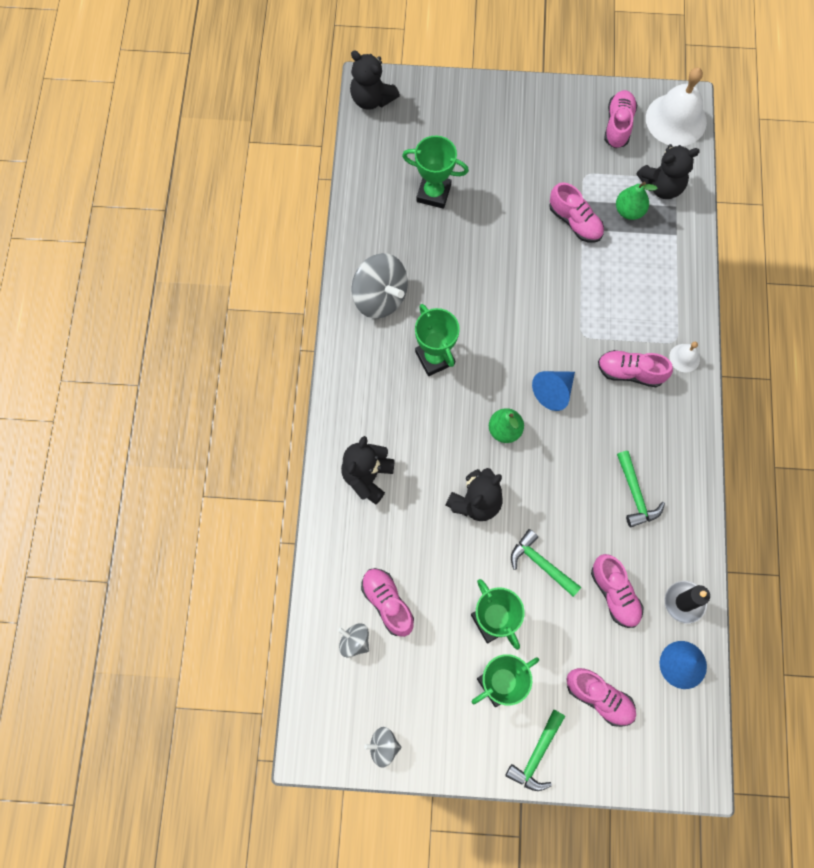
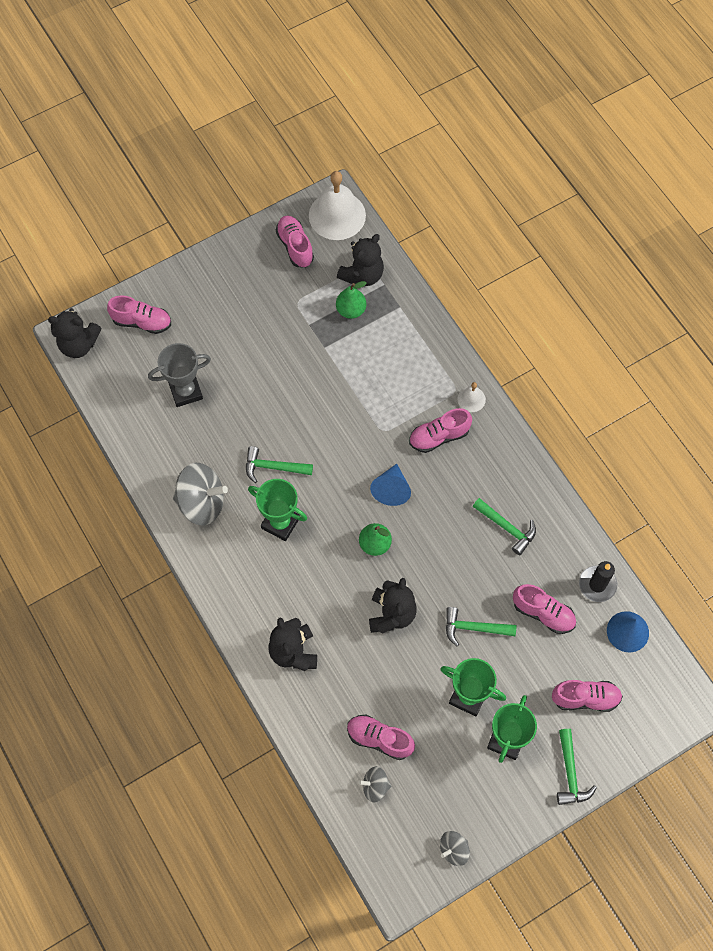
camera: 35 degrees left, 5 degrees down
(433, 193) = (186, 391): green trophy -> grey trophy
(462, 305) = (273, 467): none -> green hammer
(575, 222) = (315, 345): pink shoe -> pink shoe (142, 322)

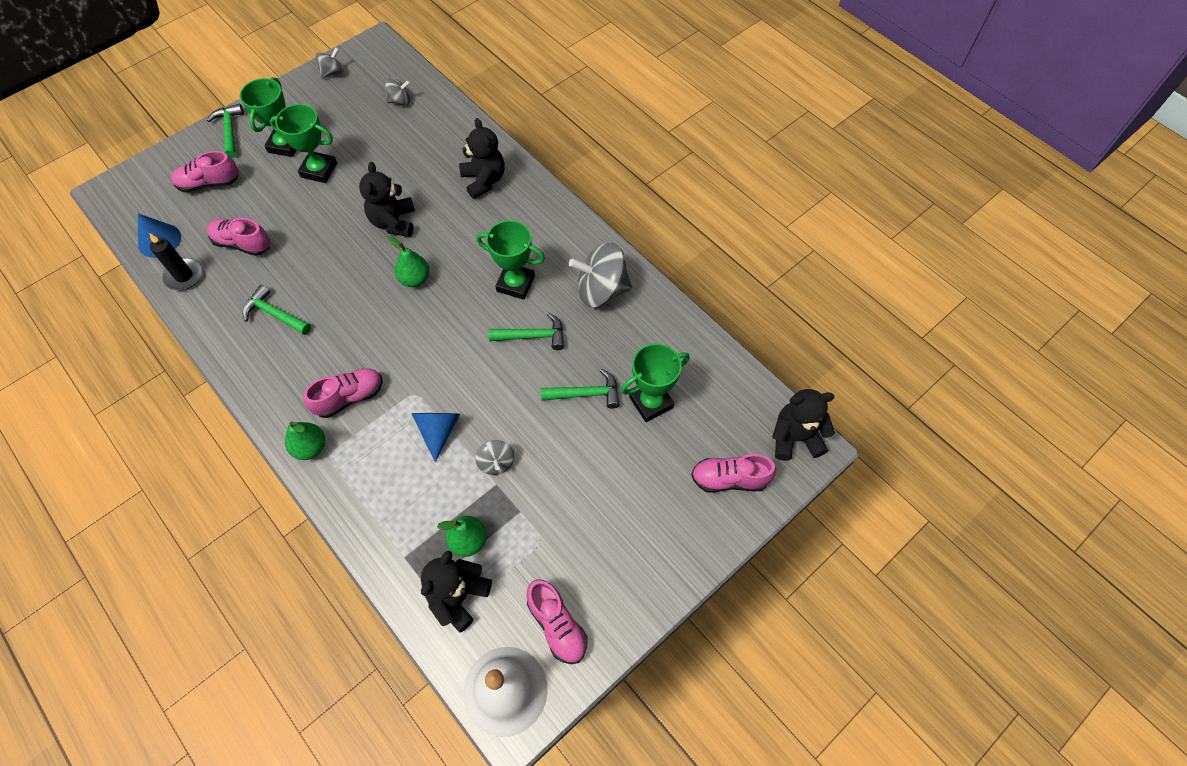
camera: 170 degrees right, 5 degrees down
(186, 391) = (651, 402): grey trophy -> green trophy
(322, 363) = (496, 463): none -> grey spinning top
(379, 739) = (399, 131): pink shoe -> none
(391, 489) = (401, 333): blue cone -> blue cone (438, 431)
(471, 399) = (310, 447): white bell -> green pear
(473, 628) = (313, 222): green hammer -> green hammer (586, 394)

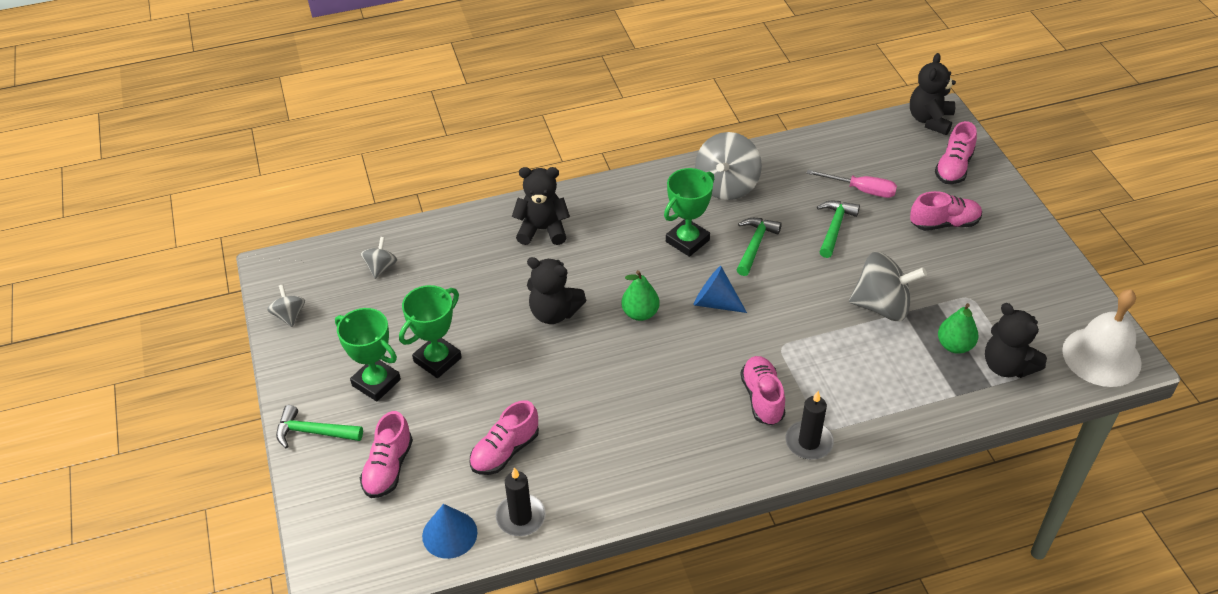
camera: 65 degrees left, 15 degrees down
(274, 314) = (623, 440): green hammer -> none
(310, 447) = (809, 442): green pear -> black candle
(438, 431) = (830, 338): blue cone -> blue cone (715, 302)
(496, 463) = (882, 306): grey spinning top -> grey spinning top, size x1.93
(557, 625) = (1052, 308): pink shoe -> pink shoe (944, 223)
(651, 402) = (861, 190): green trophy -> pink screwdriver

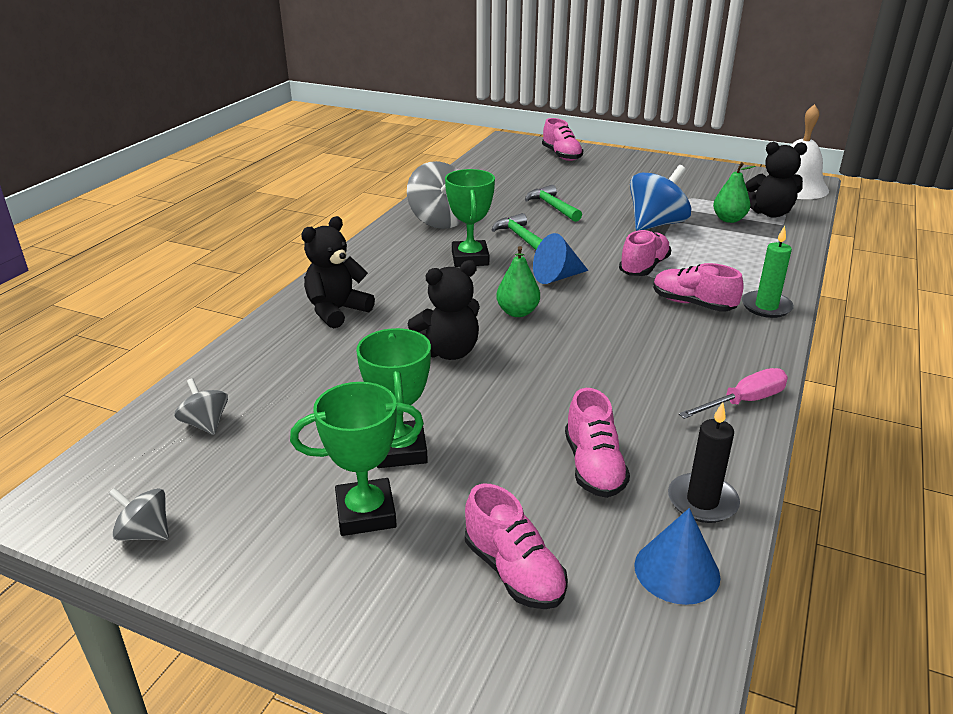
camera: 50 degrees left, 15 degrees down
(313, 432) = (367, 614): green hammer -> none
(809, 442) = (766, 307): black candle -> green candle
(861, 190) = (531, 185): pink screwdriver -> pink screwdriver (744, 402)
(882, 306) = (656, 224): grey spinning top -> blue spinning top
(930, 120) = (506, 144): black teddy bear -> none
(944, 223) = (607, 177): pink shoe -> pink shoe (644, 267)

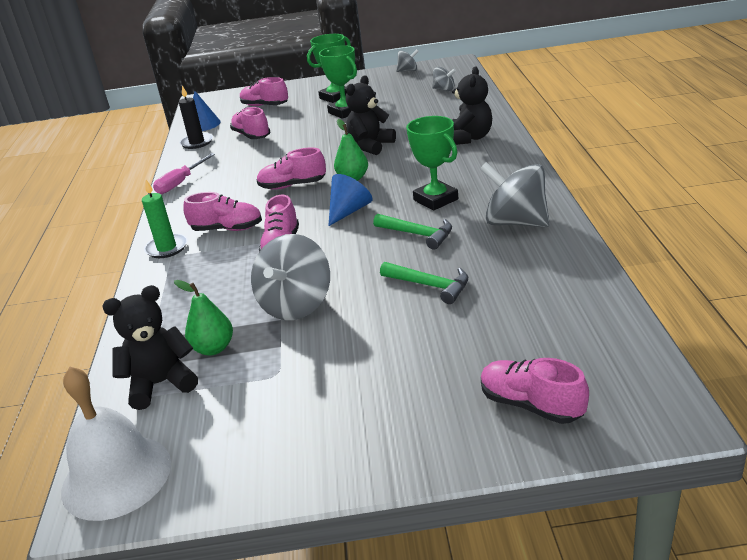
camera: 155 degrees right, 0 degrees up
(591, 330) = (292, 186): none -> pink shoe
(656, 224) = (296, 305): blue spinning top -> grey spinning top

